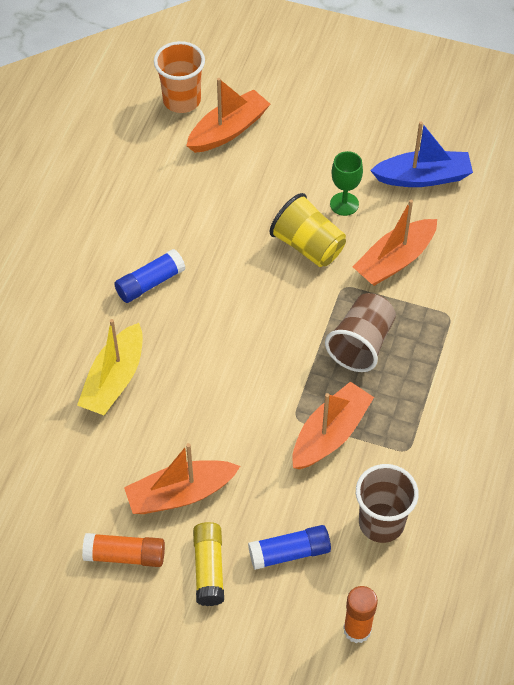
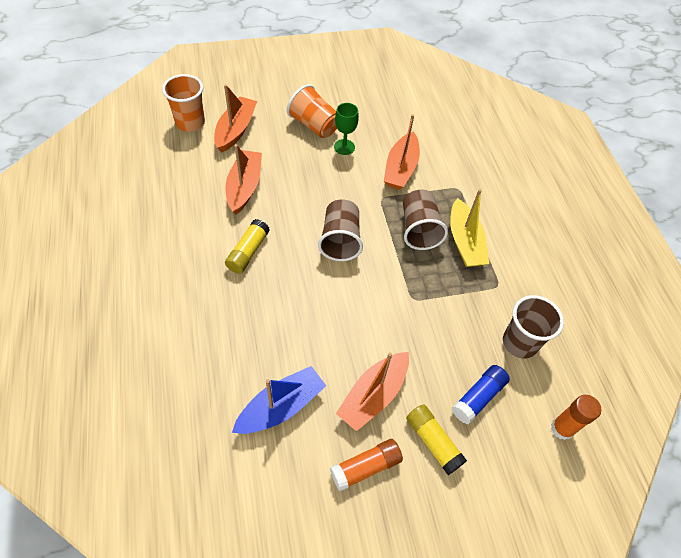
camera: 35 degrees left, 0 degrees up
(114, 380) = (267, 334): yellow boat -> yellow boat (465, 242)
(150, 283) = (248, 252): blue glue stick -> yellow glue stick
(260, 315) = (340, 240): none -> brown cup
(308, 246) = (340, 182): yellow cup -> none
(326, 161) = (314, 125): none -> orange cup
(330, 434) = (443, 298): orange boat -> orange boat (244, 187)
(423, 177) = (380, 113): blue boat -> blue boat (281, 406)

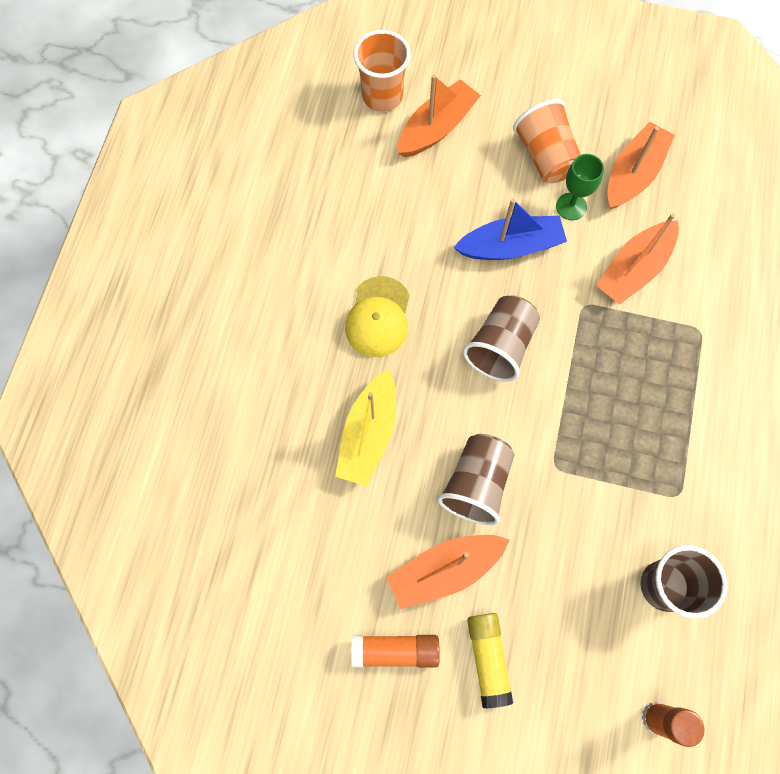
camera: 30 degrees right, 15 degrees up
(244, 187) = (412, 221): orange boat -> orange boat (633, 174)
(248, 252) = (378, 317): yellow glue stick -> yellow cap
(281, 406) = (332, 535): blue boat -> blue boat (510, 246)
(419, 230) = (612, 372): brown cup -> brown cup (476, 484)
(465, 242) = (666, 415): yellow boat -> yellow boat (368, 434)
(478, 397) = (571, 631): blue glue stick -> none

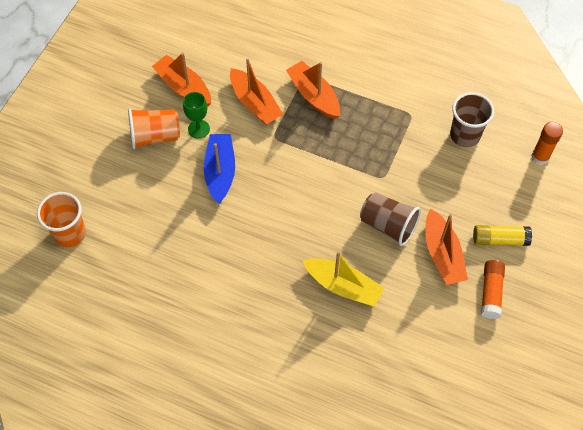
camera: 80 degrees left, 10 degrees down
(378, 317) = (256, 266): yellow cap -> none
(436, 128) = (110, 201): orange boat -> orange boat (313, 96)
(500, 346) = (294, 192): brown cup -> none

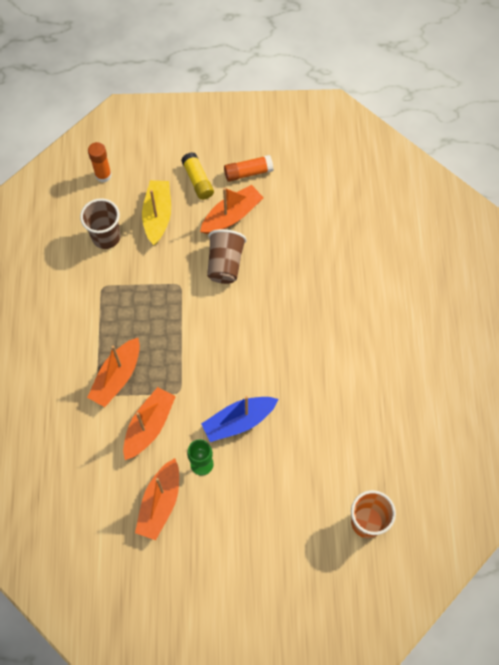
camera: 115 degrees left, 5 degrees up
(155, 136) = (229, 501): orange cup -> none
(343, 286) = (297, 276): yellow boat -> yellow boat (157, 215)

